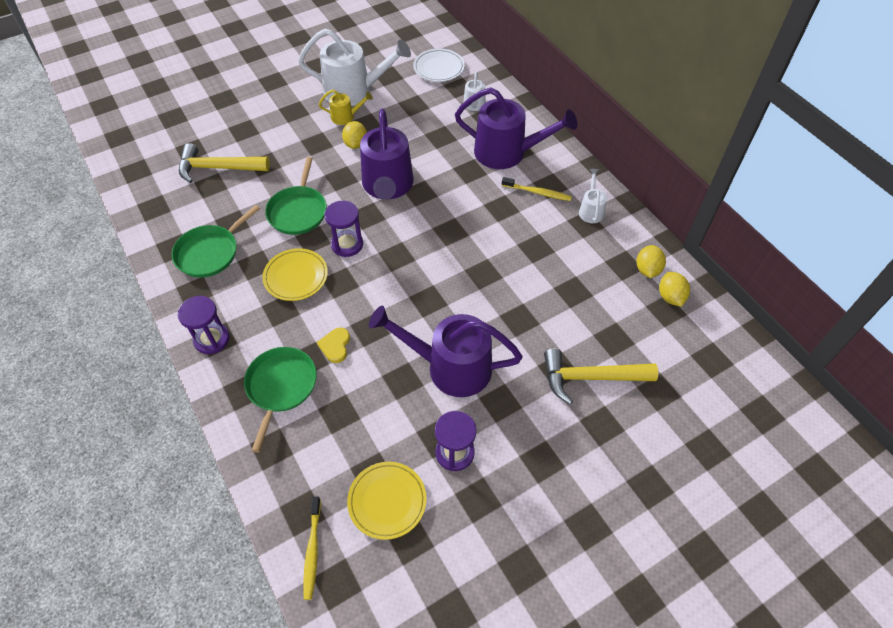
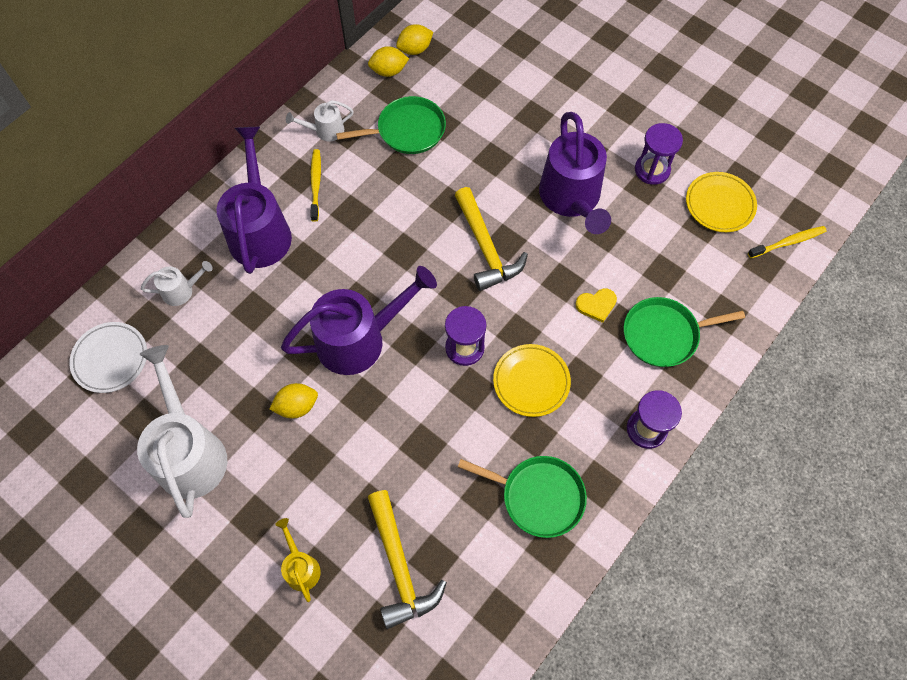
camera: 110 degrees left, 10 degrees up
(298, 211) = (436, 424): green pan -> green pan (407, 130)
(346, 117) = (247, 441): yellow watering can -> yellow watering can (301, 567)
(590, 377) = (530, 91): yellow hammer -> yellow hammer (485, 247)

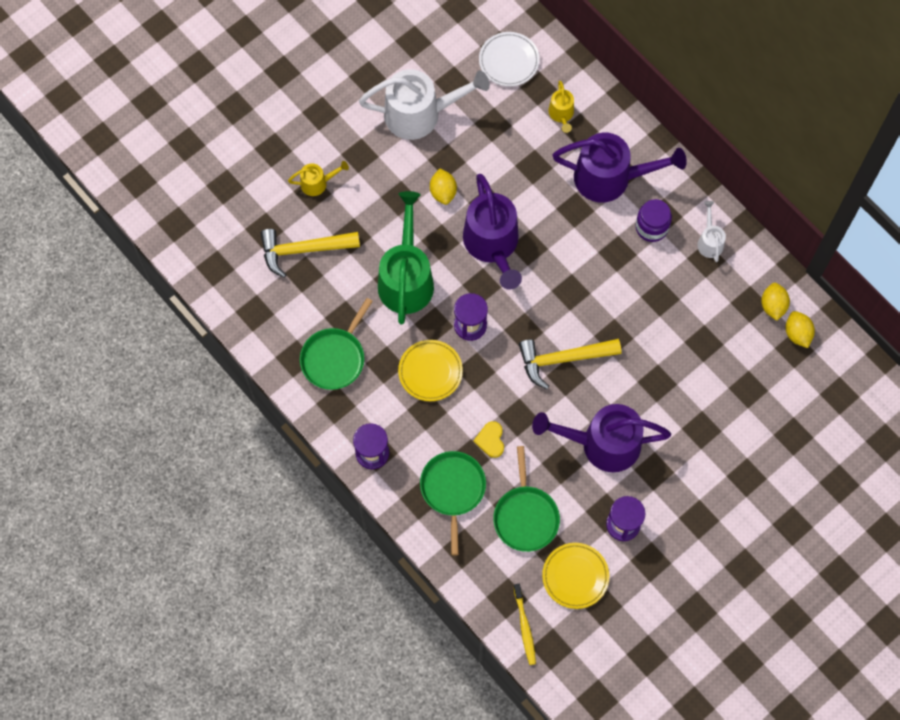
camera: 100 degrees right, 5 degrees up
(182, 290) = (561, 114): white watering can -> yellow watering can
(316, 184) = (651, 227): yellow toothbrush -> purple jar
(407, 130) = (700, 312): green pan -> green pan (525, 516)
(417, 430) = (406, 278): none -> green watering can

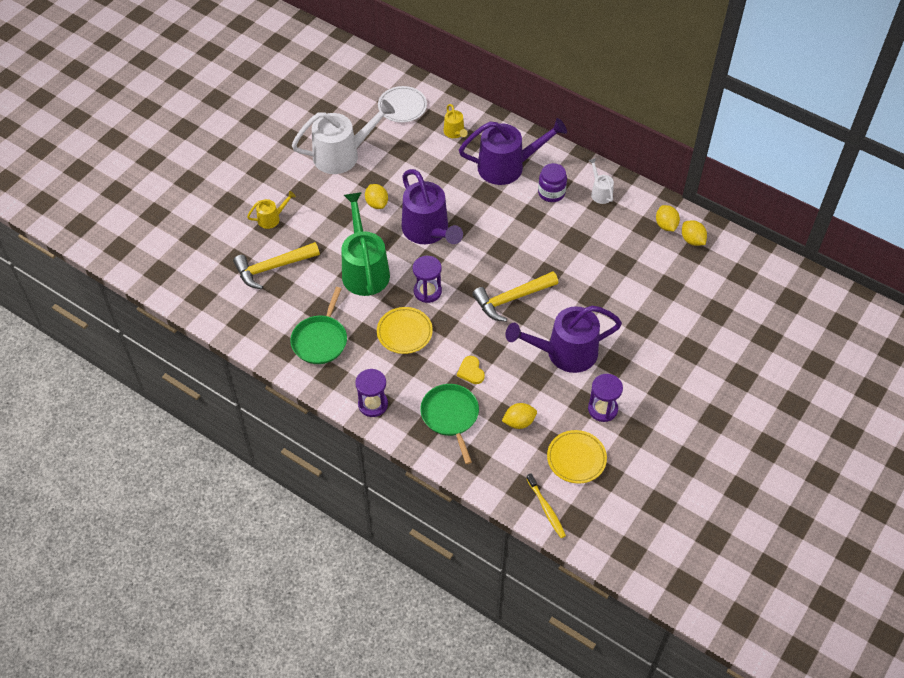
camera: 15 degrees left, 15 degrees down
(525, 516) = (519, 422): green pan -> yellow lemon

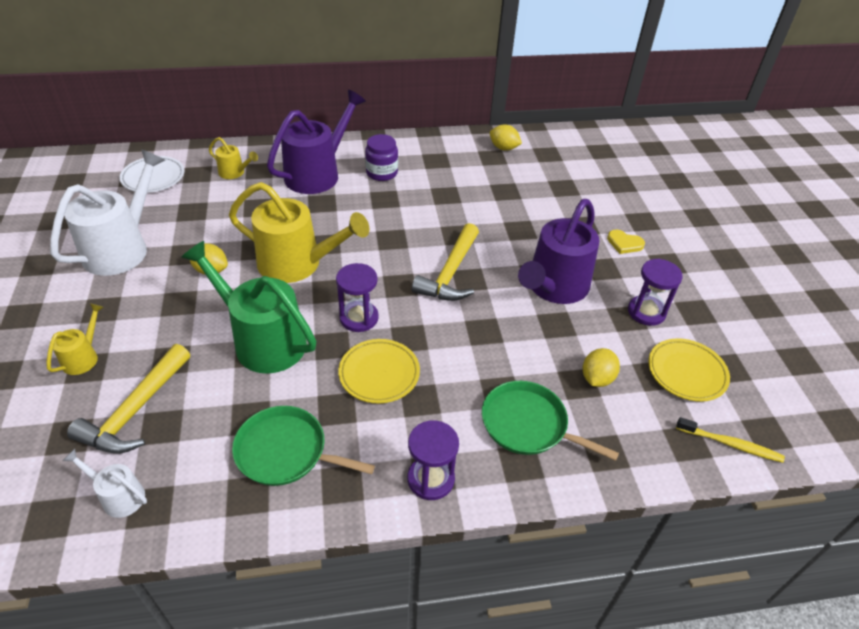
camera: 45 degrees left, 10 degrees down
(320, 340) = (286, 452): green pan -> green pan turned 135 degrees clockwise
(428, 231) = (298, 264): purple watering can -> yellow watering can
(471, 371) = (493, 364): yellow heart -> yellow heart (624, 243)
(600, 192) = (423, 152): white watering can -> white watering can (118, 496)
(692, 240) = (536, 147): yellow lemon -> none

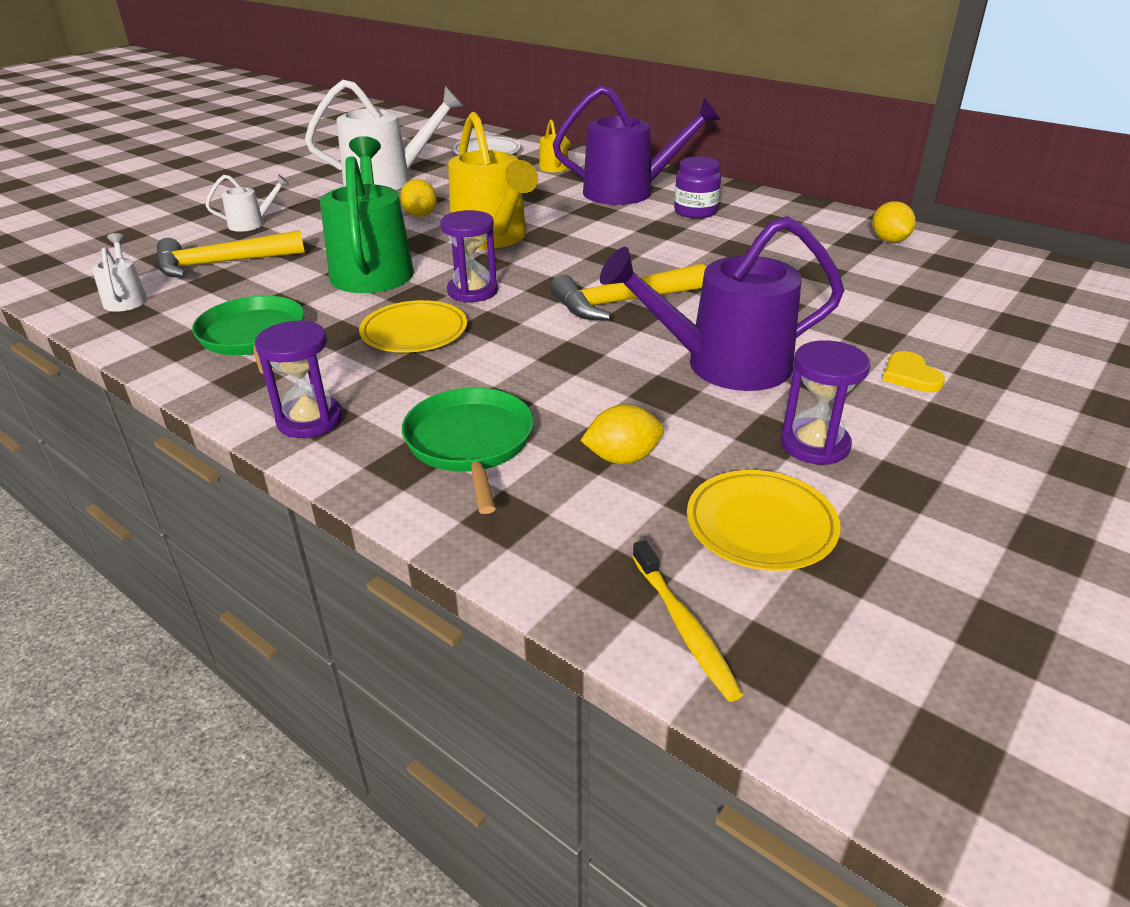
camera: 50 degrees right, 10 degrees down
(83, 357) = (252, 224): yellow watering can -> white watering can

